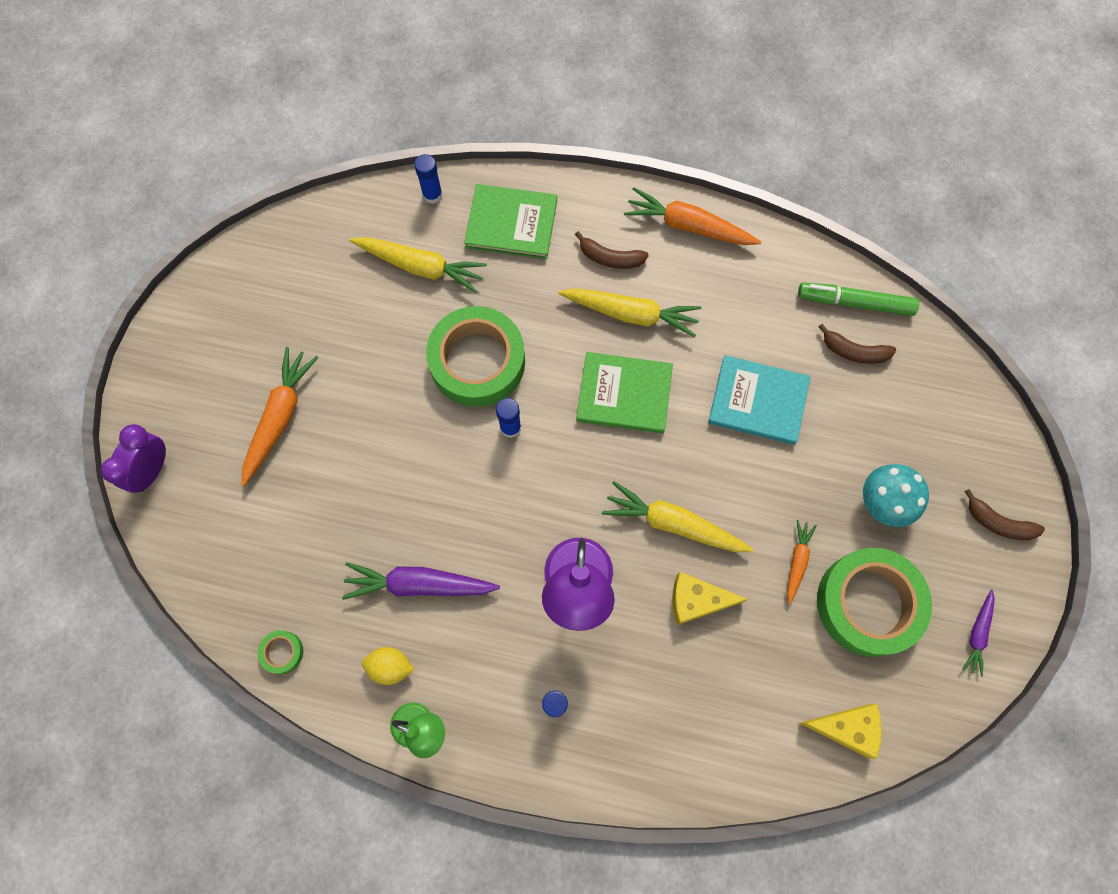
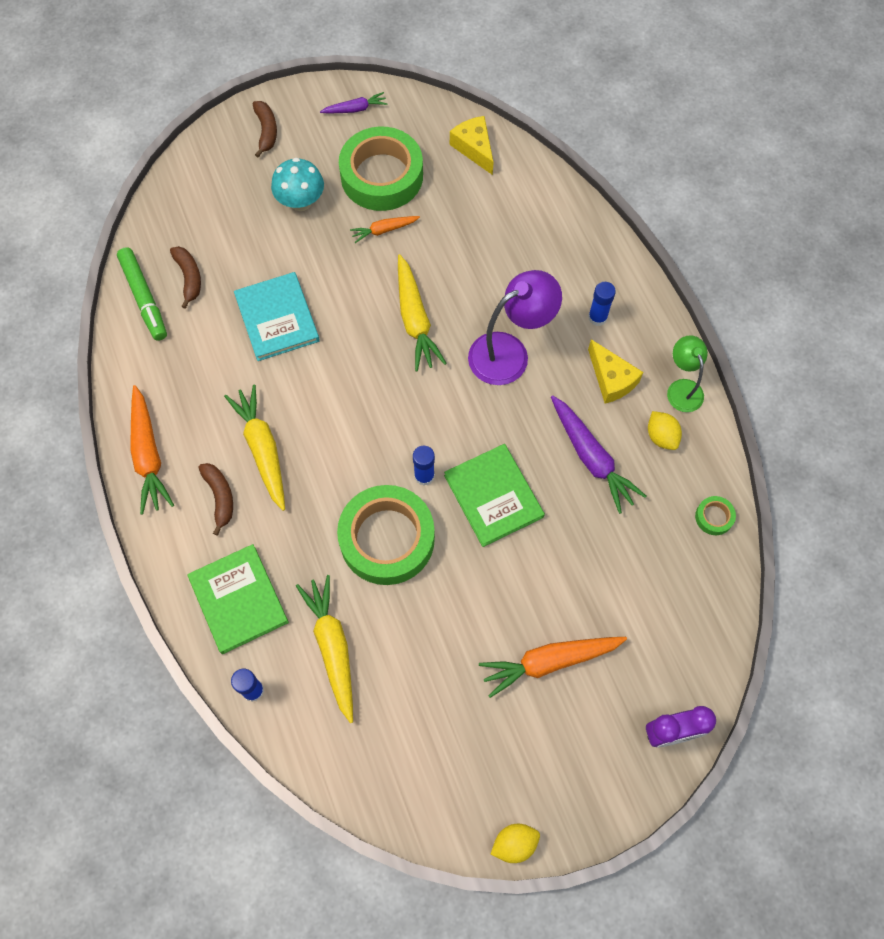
camera: 125 degrees left, 5 degrees down
(179, 300) = (514, 843): none -> yellow lemon
(624, 394) = (337, 412): green book -> green book (493, 496)
(697, 600) = (459, 274): yellow cheese -> yellow cheese (611, 379)

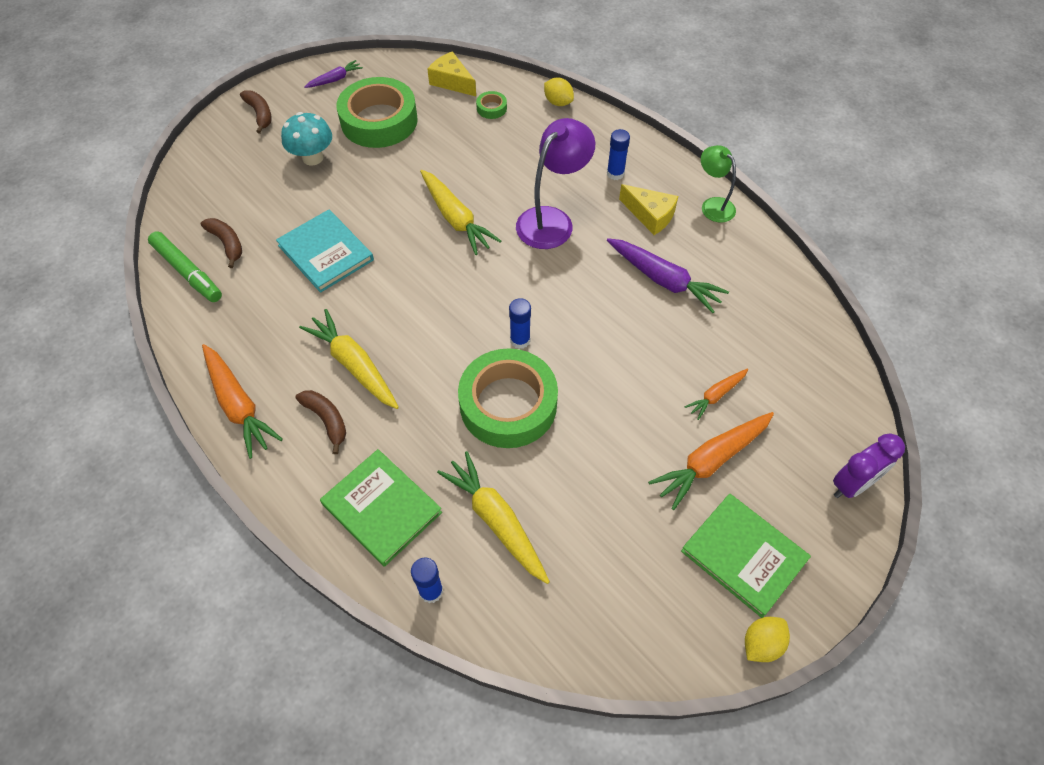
camera: 20 degrees left, 10 degrees down
(384, 230) = (398, 159): orange carrot -> orange carrot (716, 395)
(493, 496) = (591, 337): green book -> green book (743, 555)
(661, 436) = (715, 246): yellow lemon -> yellow lemon (558, 102)
(714, 517) = (792, 294): green tape -> green tape (491, 108)

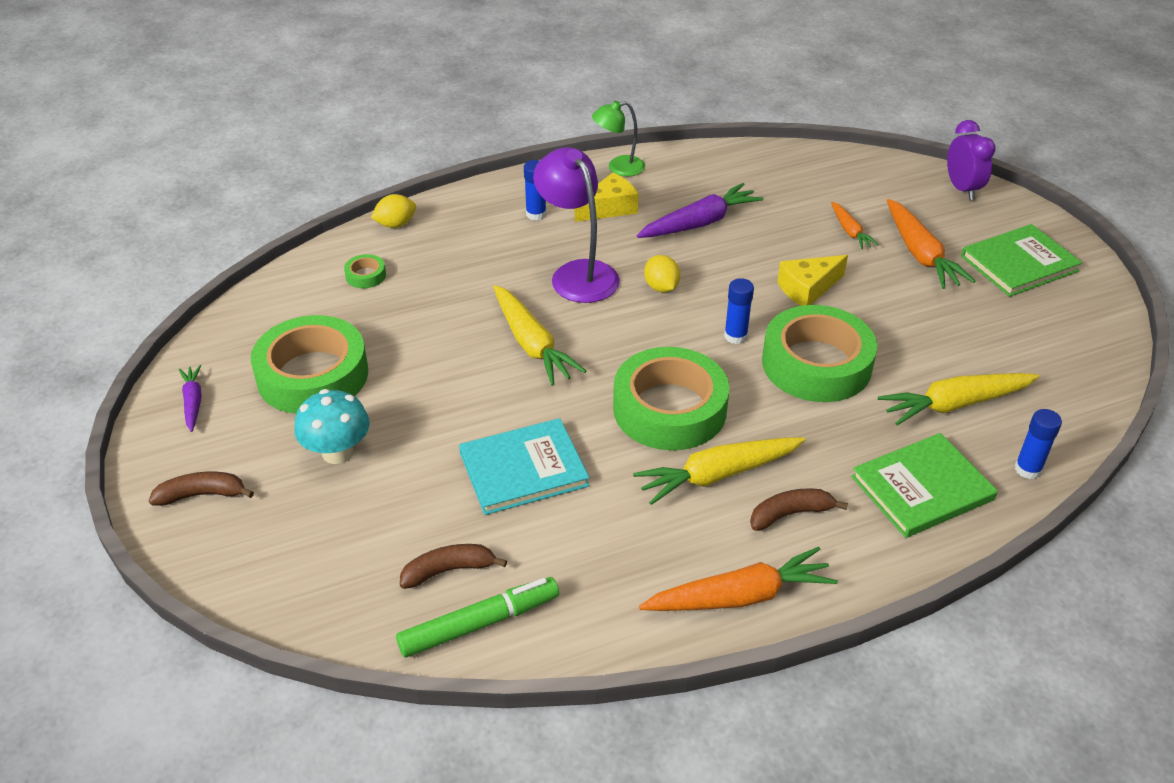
camera: 70 degrees left, 15 degrees down
(416, 318) = (669, 409): none -> green tape
(452, 82) = (291, 297): yellow cheese -> yellow cheese (808, 288)
(456, 219) = (532, 344): yellow carrot -> yellow carrot turned 75 degrees clockwise
(761, 644) = (1102, 278): yellow lemon -> yellow lemon (661, 287)

